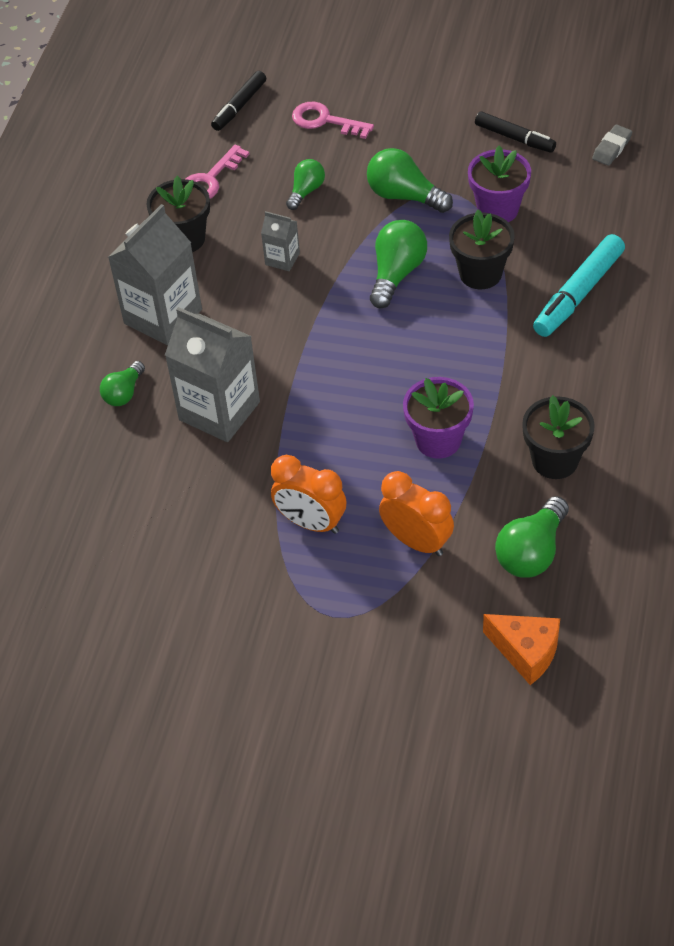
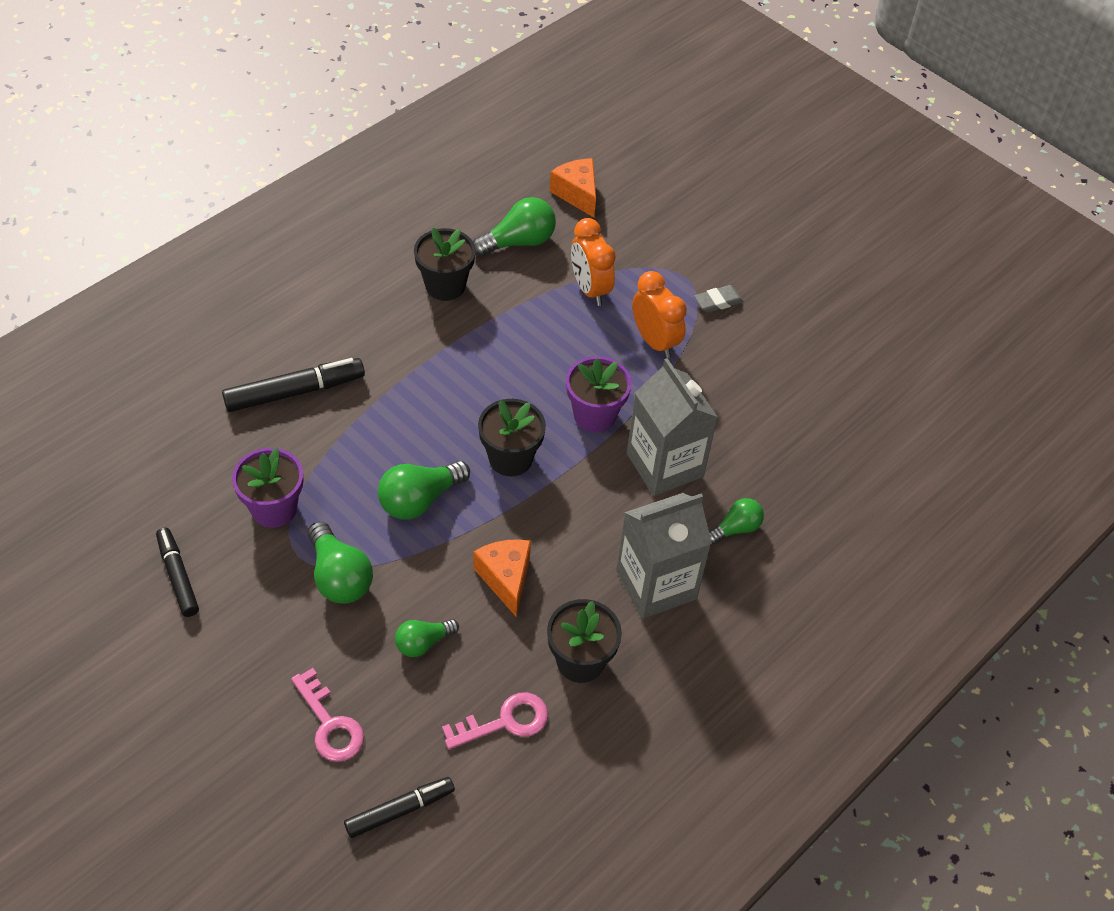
camera: 155 degrees left, 0 degrees up
(282, 259) = (505, 578): grey carton -> orange cheese
(438, 440) = (513, 345): purple flower pot -> purple flower pot (594, 415)
(480, 273) = (351, 457): black flower pot -> black flower pot (510, 458)
(578, 294) = (295, 392): turquoise marker -> black marker
(611, 148) = (111, 507): grey eraser -> grey eraser (718, 302)

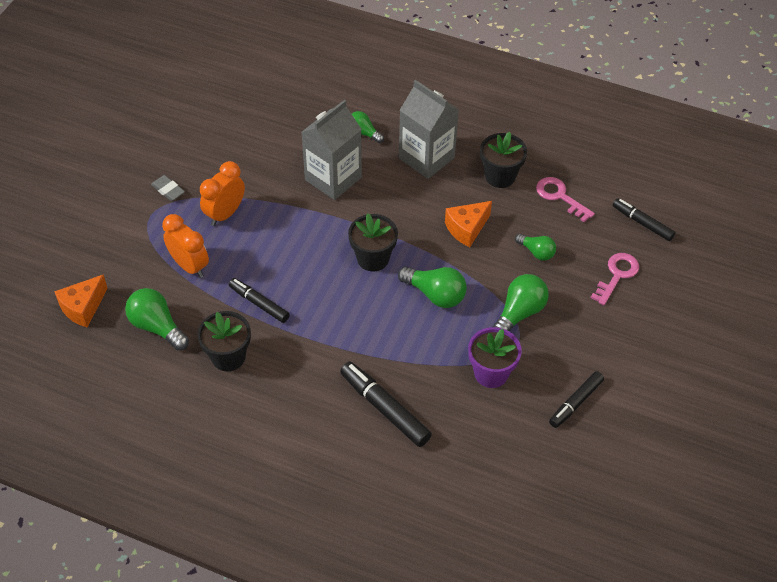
camera: 110 degrees left, 0 degrees up
(502, 331) = (259, 304): none -> black marker
(590, 289) = (189, 266): orange clock -> orange clock turned 90 degrees counterclockwise
(594, 415) = (310, 226): purple flower pot -> none

